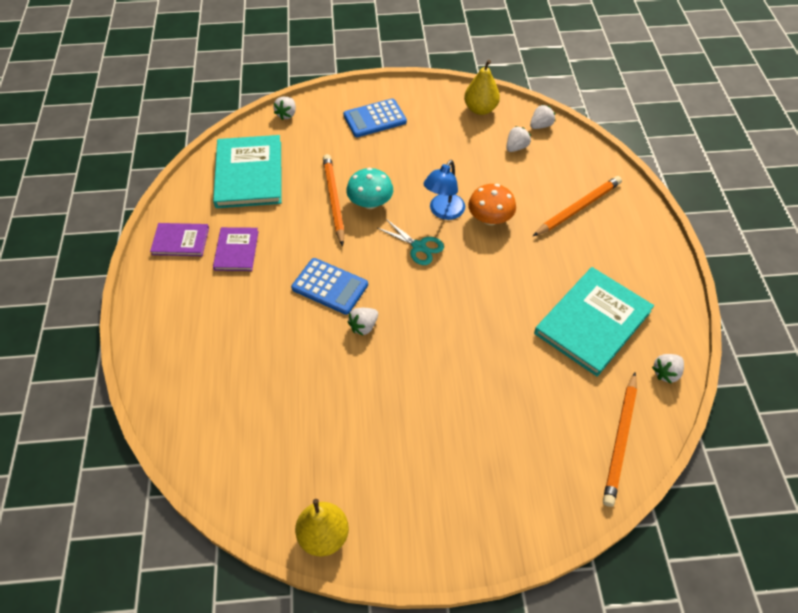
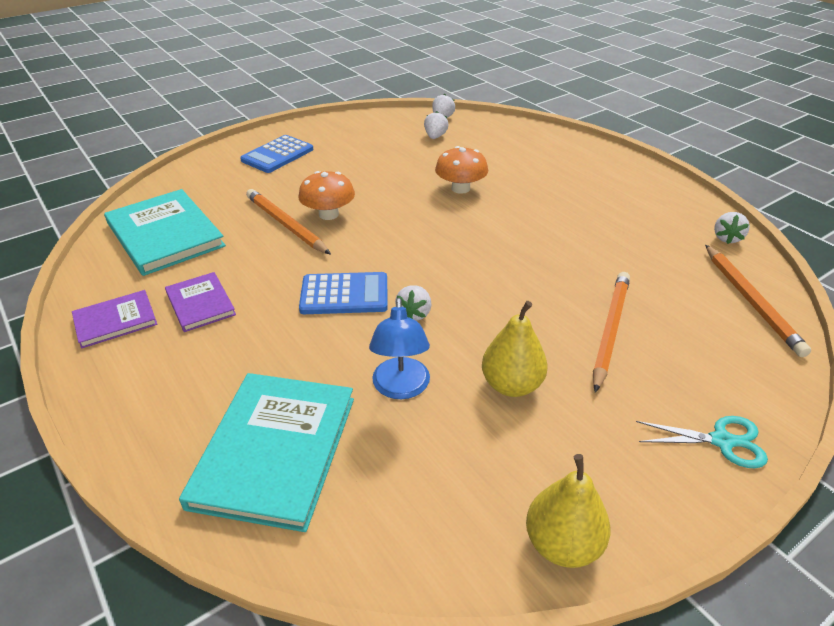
camera: 30 degrees left, 15 degrees down
(287, 114) = (174, 177): white strawberry -> none
(370, 203) = (328, 214): turquoise mushroom -> orange mushroom
(419, 246) = (412, 230): turquoise scissors -> turquoise scissors (722, 441)
(443, 212) = (411, 198): blue lamp -> blue lamp (401, 388)
(480, 109) = (377, 122): yellow pear -> yellow pear (511, 385)
(578, 208) = (530, 158): orange pencil -> orange pencil (610, 330)
(592, 322) = (628, 227): turquoise book -> turquoise book (274, 450)

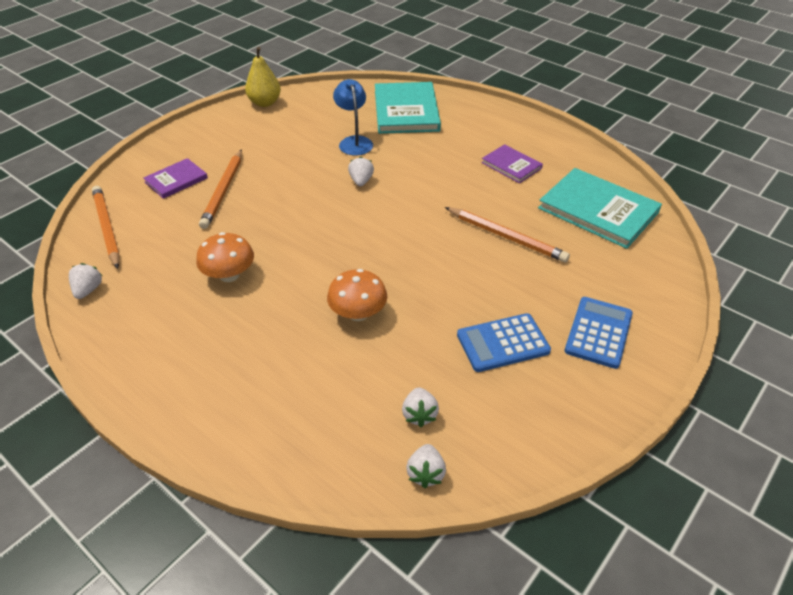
camera: 165 degrees right, 5 degrees up
(115, 320) = (554, 148): purple book -> purple book (176, 180)
(328, 214) = (476, 254): orange mushroom -> orange mushroom (229, 275)
(344, 294) = (417, 186): blue calculator -> blue calculator (503, 343)
(511, 385) = (290, 152): yellow pear -> none
(722, 441) = (176, 145): turquoise scissors -> none

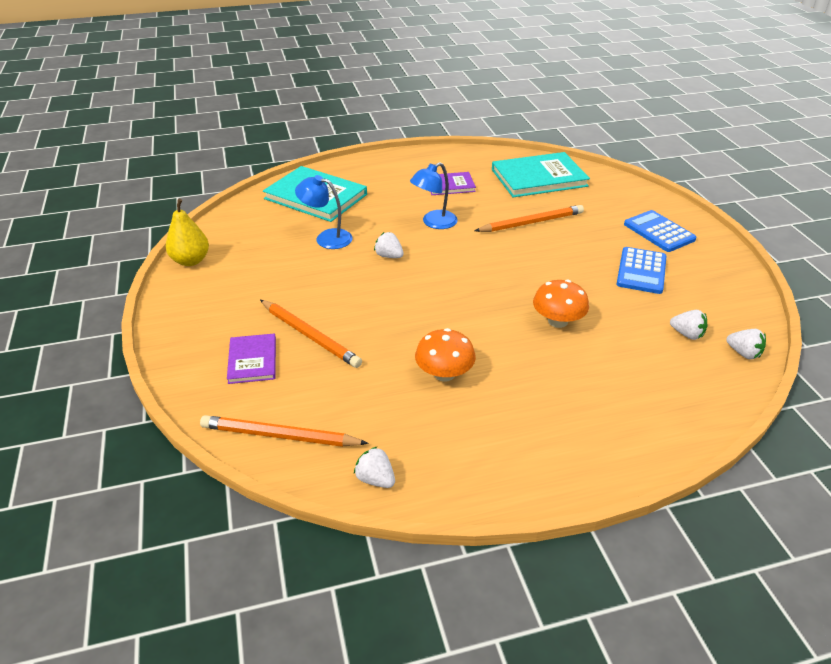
camera: 55 degrees left, 5 degrees down
(437, 182) = (434, 223): none -> blue lamp

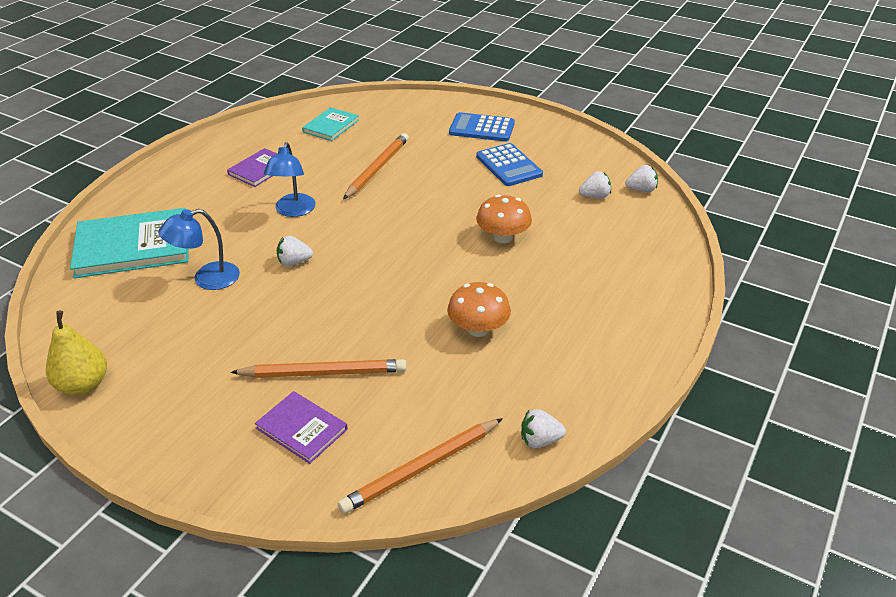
camera: 45 degrees left, 0 degrees up
(538, 178) = (331, 126): turquoise book -> turquoise book, size x0.55

